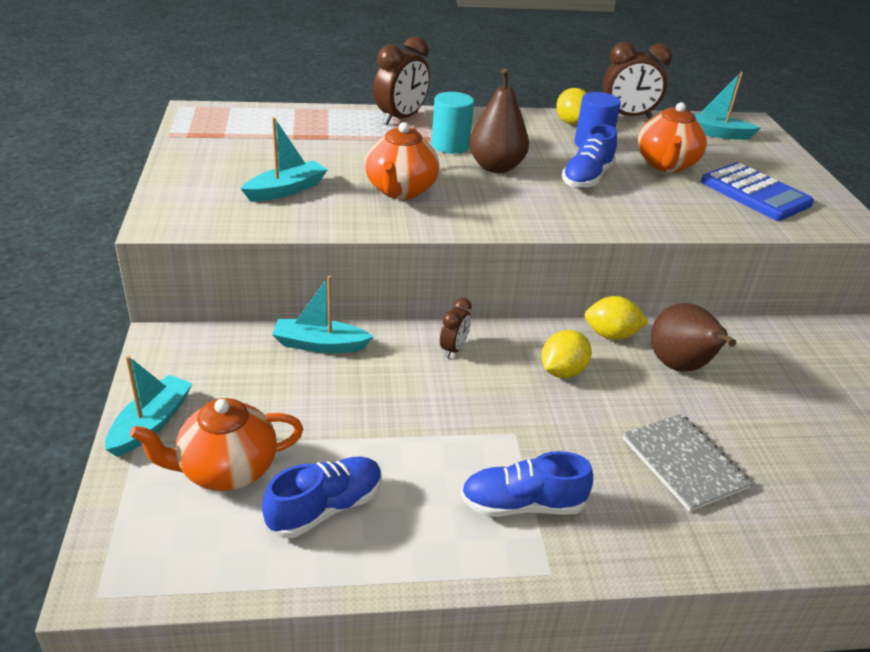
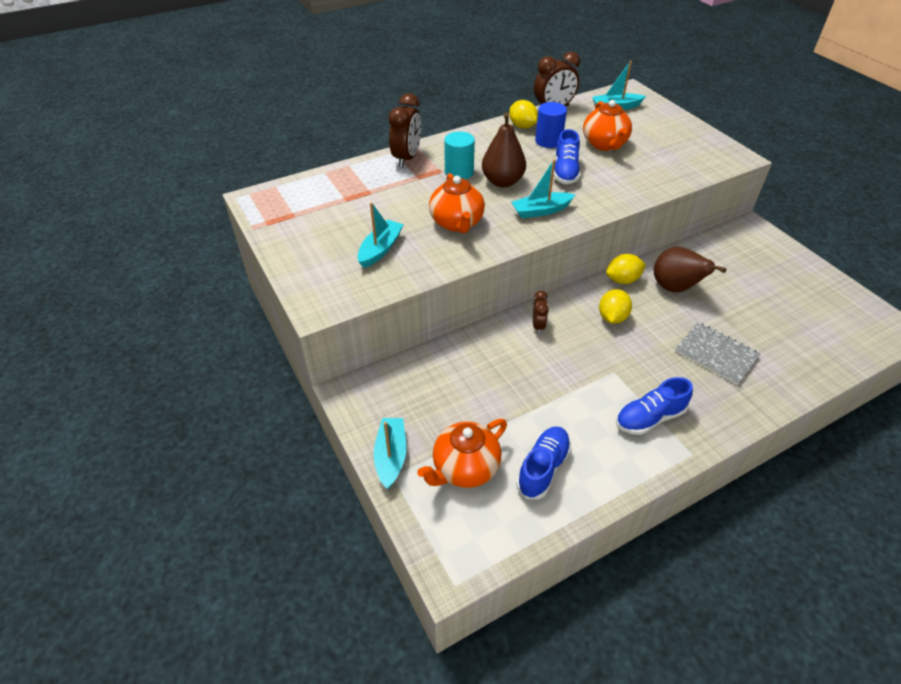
camera: 20 degrees left, 10 degrees up
(319, 345) = (453, 355): turquoise boat -> turquoise boat (541, 211)
(755, 193) = (670, 151): blue calculator -> none

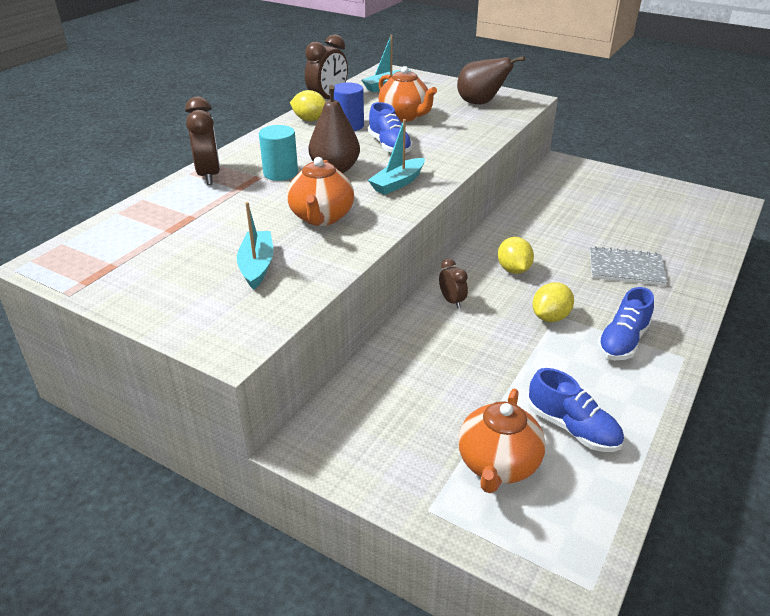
camera: 30 degrees left, 10 degrees down
(391, 456) = (408, 491): turquoise boat -> none
(456, 223) = (321, 217): orange teapot -> orange teapot turned 45 degrees clockwise
(543, 468) = (572, 428): blue shoe -> blue shoe turned 135 degrees clockwise
(622, 280) = (494, 235): yellow lemon -> yellow lemon (550, 317)
(675, 288) = (545, 228): brown pear -> brown pear (481, 103)

